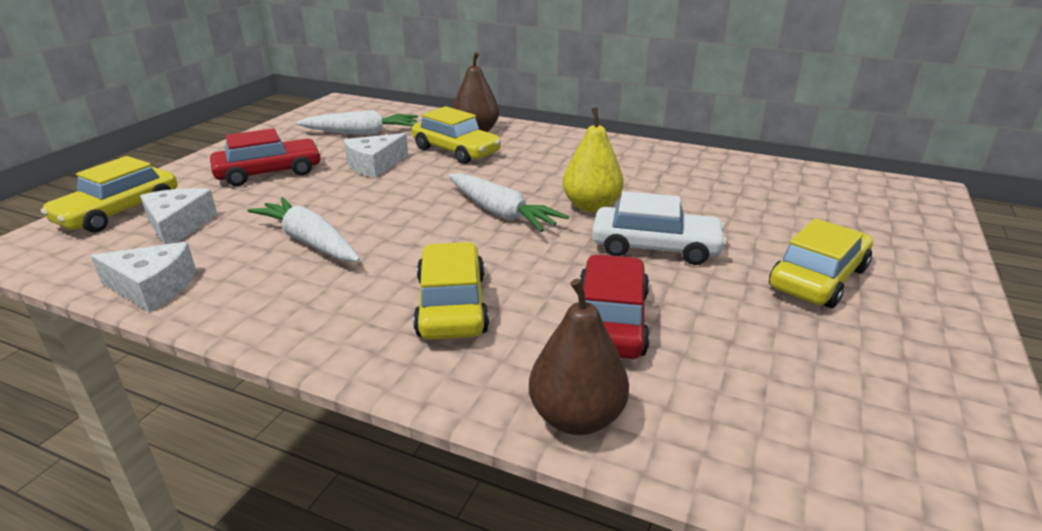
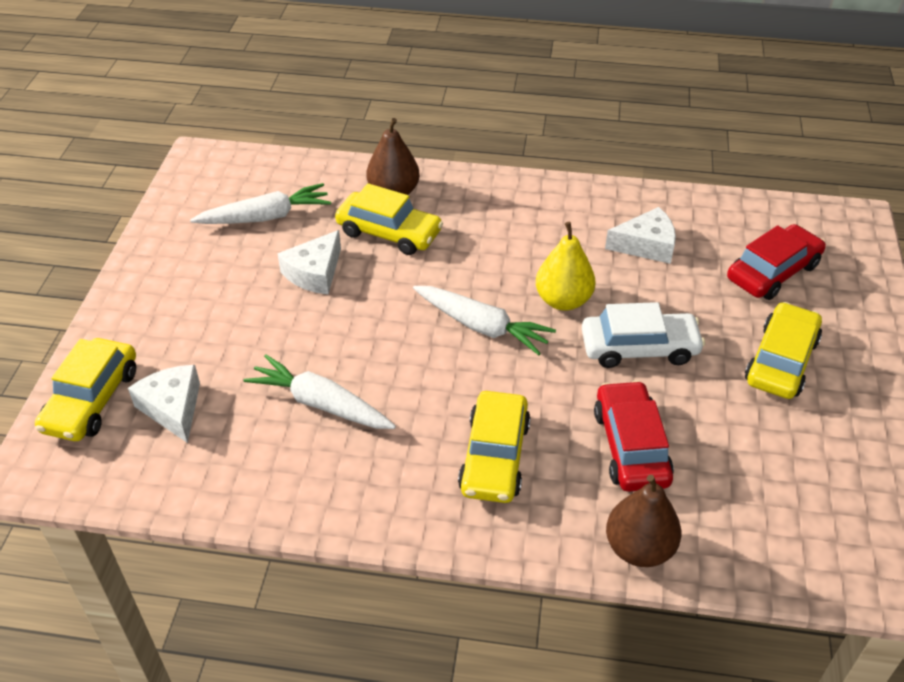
camera: 15 degrees left, 15 degrees up
(153, 287) = (214, 494): white cheese -> white cheese (646, 245)
(269, 173) = (208, 307): red car -> red car (773, 272)
(451, 305) = (494, 457): yellow car -> yellow car turned 150 degrees counterclockwise

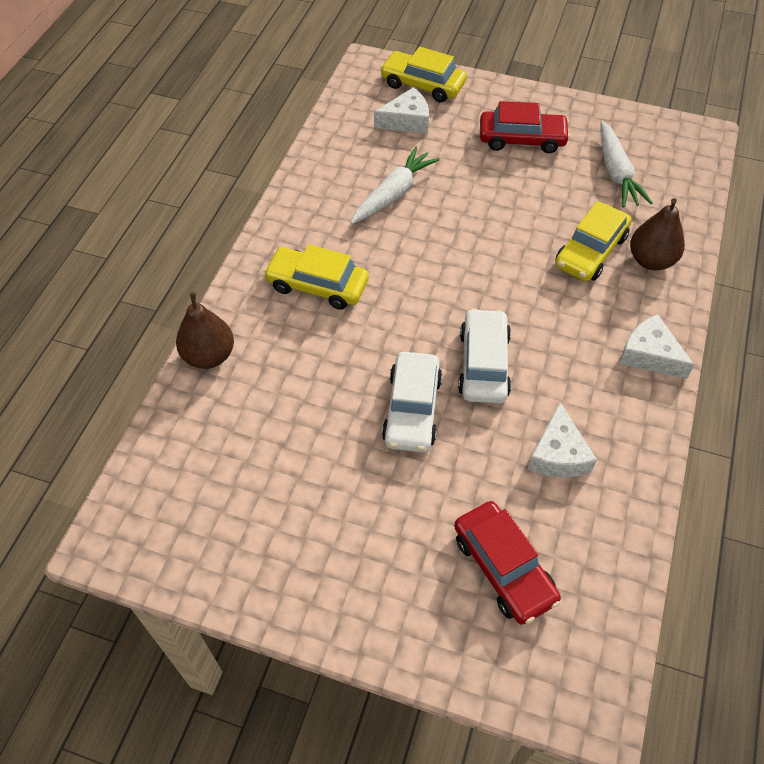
camera: 100 degrees right, 10 degrees up
(314, 273) = (539, 199): white cheese -> white cheese (649, 355)
(482, 326) = (458, 299): white carrot -> none
(563, 300) = (483, 364): yellow pear -> white car
(631, 446) = (303, 374): red car -> red car (522, 139)
(781, 361) = (372, 526): yellow car -> none

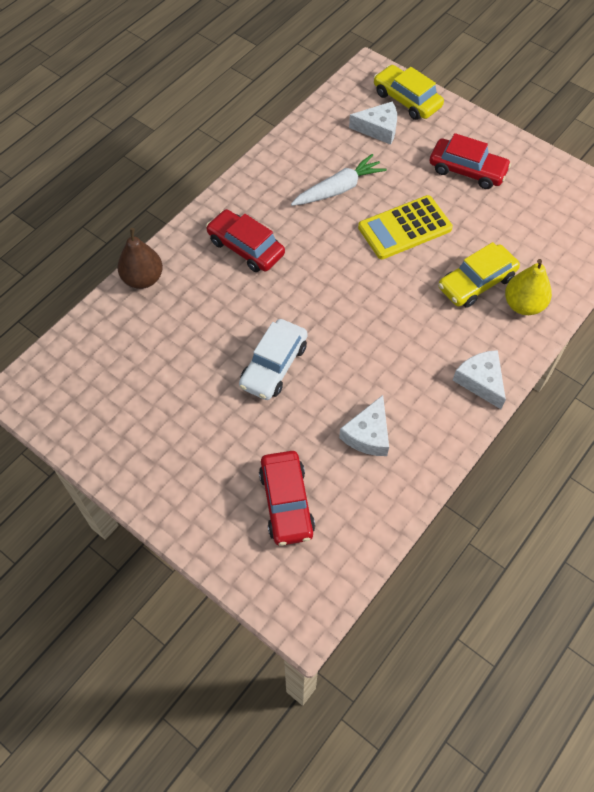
camera: 20 degrees right, 5 degrees up
(317, 285) = (246, 247): yellow car -> red car
(483, 364) = (344, 348): white car -> none
(485, 215) = (404, 228): none -> yellow calculator
(616, 173) = (533, 221): white carrot -> none
(651, 260) = (523, 305): brown pear -> yellow pear

